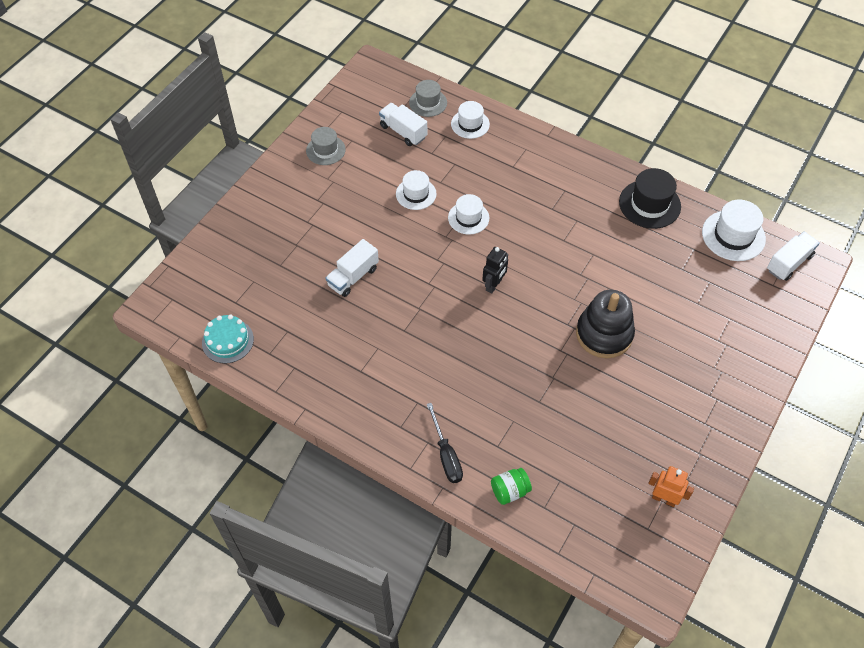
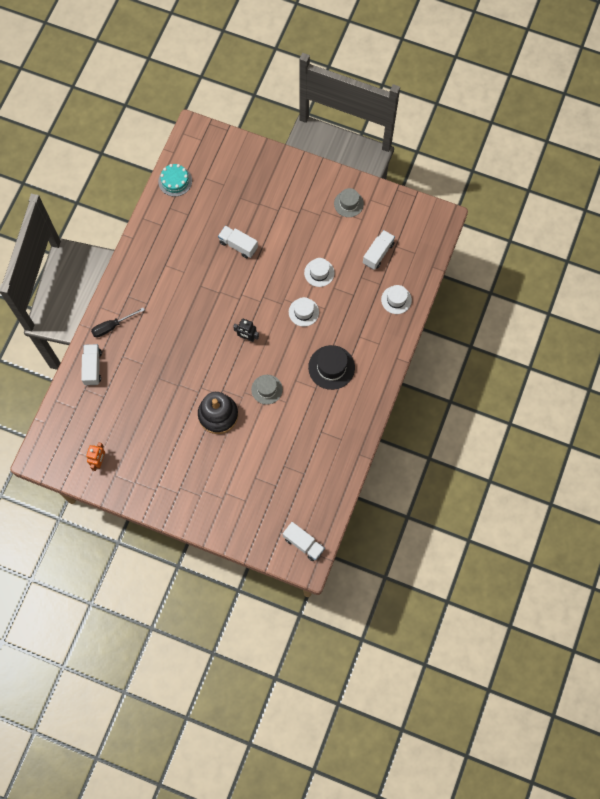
camera: 80 degrees right, 15 degrees up
(428, 103) = (412, 266): grey hat -> grey hat (267, 389)
(509, 491) = (92, 367): green jar -> white truck
(649, 204) = (341, 439): black hat -> black hat (331, 367)
(733, 235) = (322, 502): white hat -> none

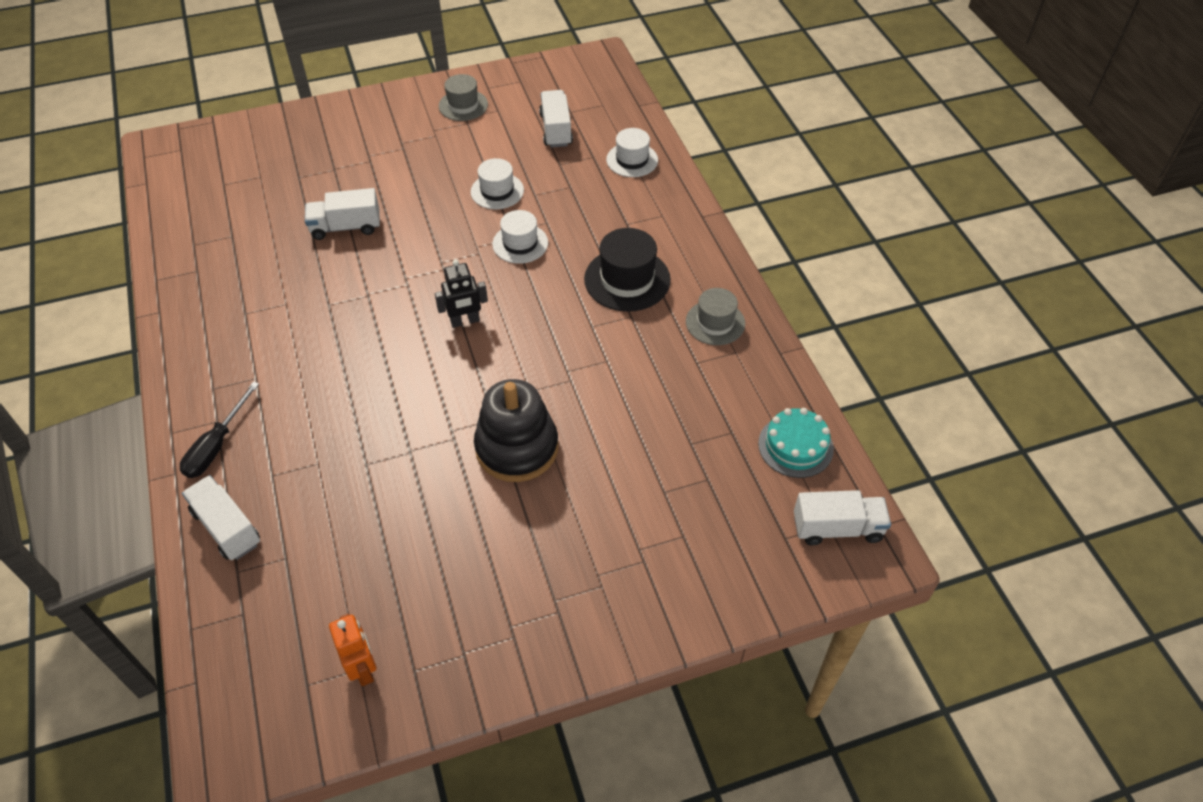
camera: 40 degrees left, 20 degrees down
(175, 181) = (176, 211): turquoise cake -> turquoise cake (795, 446)
(267, 389) = (560, 364): grey hat -> grey hat (715, 322)

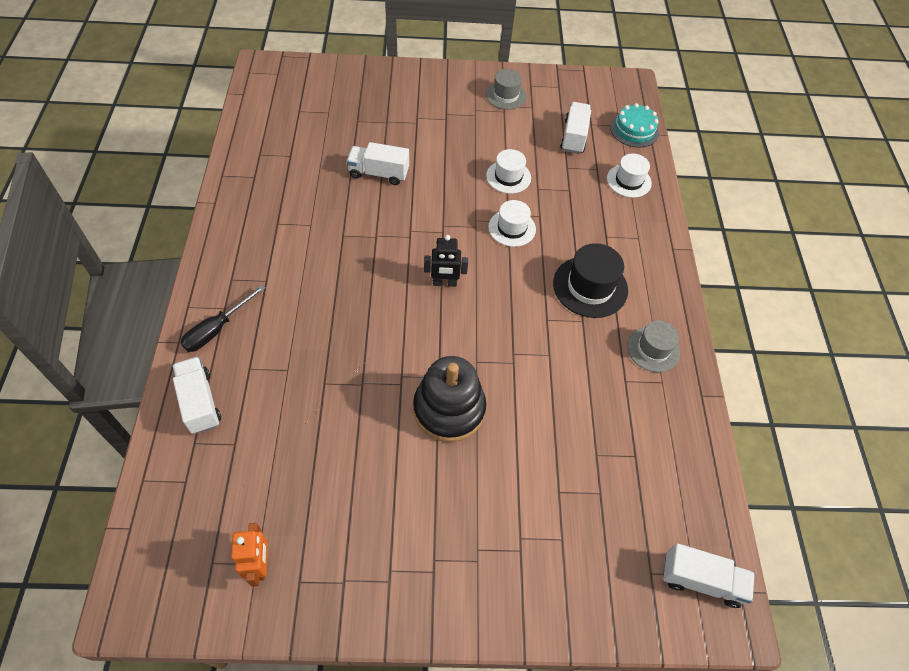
camera: 15 degrees right, 5 degrees up
(795, 446) = (688, 488): turquoise cake -> turquoise cake (634, 130)

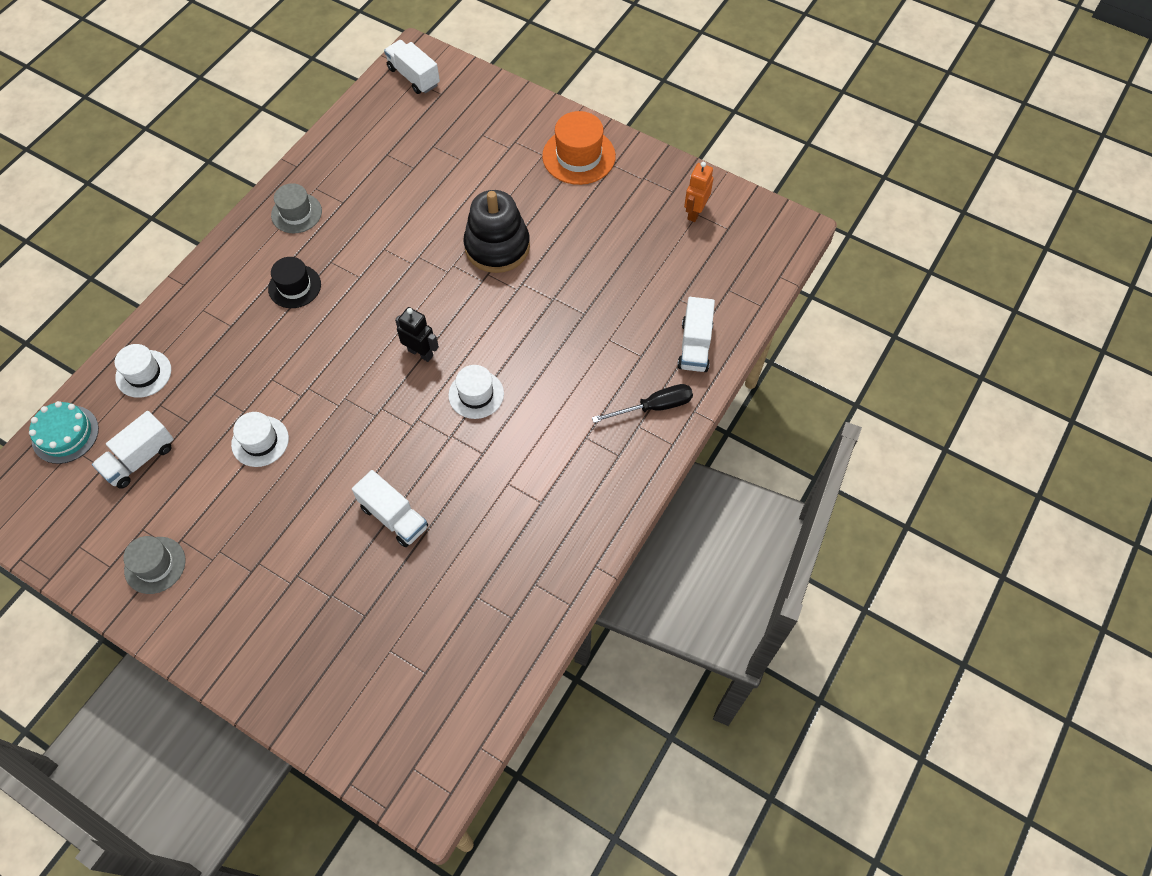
camera: 145 degrees left, 5 degrees up
(436, 571) = (578, 156): none -> orange hat
(512, 228) = (311, 378): white hat -> white hat (476, 394)
(590, 286) = (294, 286): black hat -> black hat, size x0.67

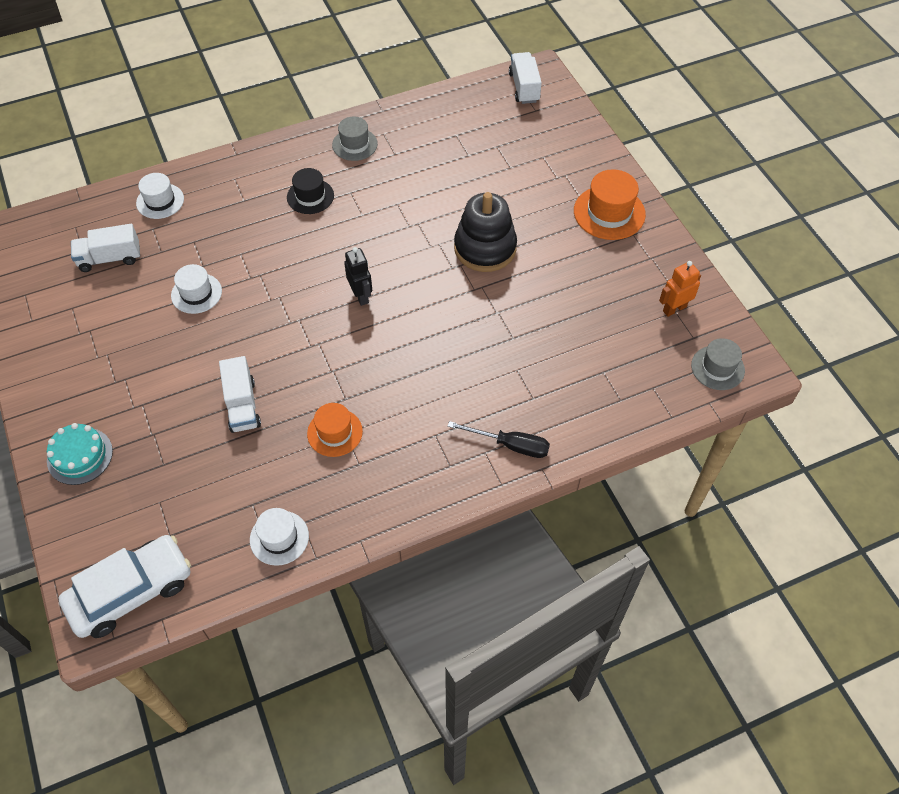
camera: 35 degrees right, 5 degrees down
(65, 434) = (78, 214): turquoise cake -> turquoise cake (80, 456)
(155, 565) = (59, 337): grey hat -> grey hat (717, 368)
(432, 744) = (131, 592): none -> white car
(476, 394) = (377, 351): white hat -> white hat (279, 538)
(498, 489) = (334, 432): none -> orange hat
(694, 346) = (585, 416): white truck -> none

